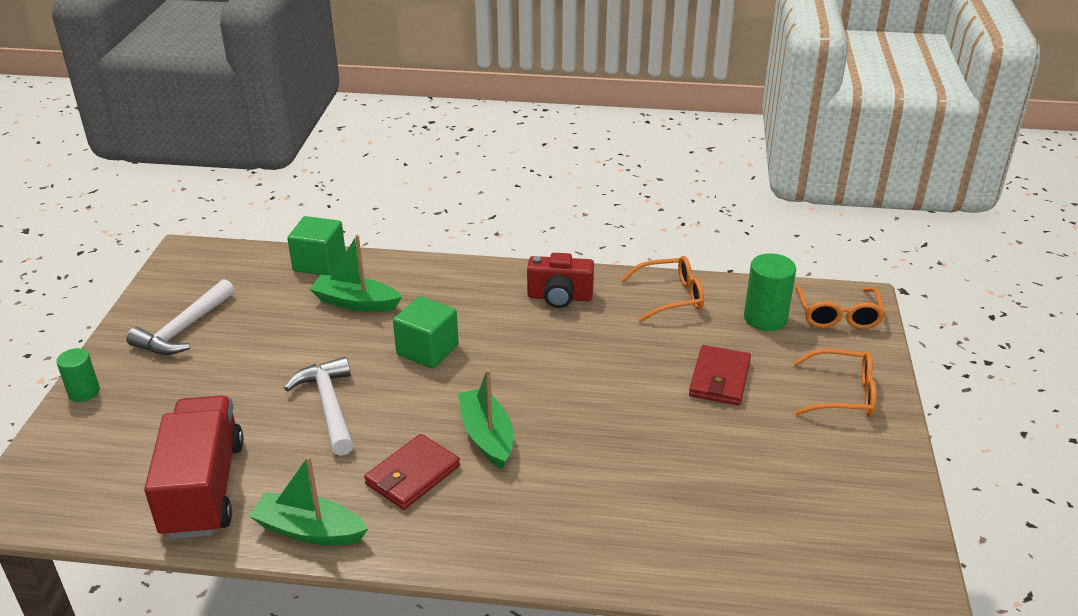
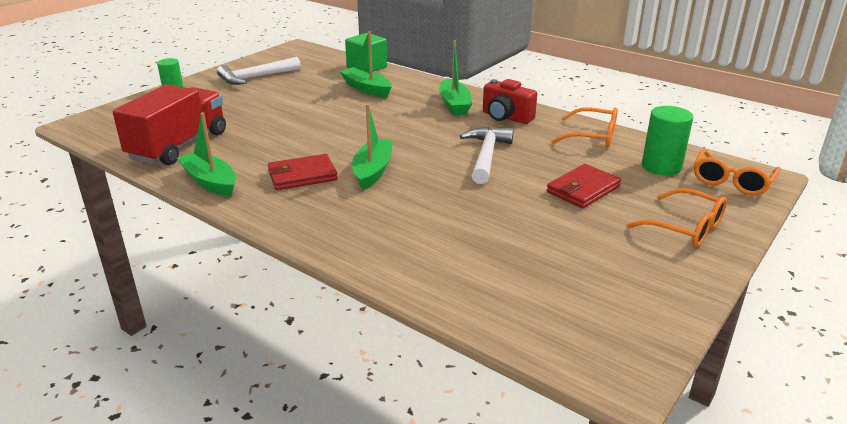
camera: 30 degrees right, 5 degrees down
(329, 406) = (293, 130): white hammer -> white hammer (486, 156)
(427, 350) = (385, 120): green cube -> none
(485, 295) = (454, 104): none -> green boat

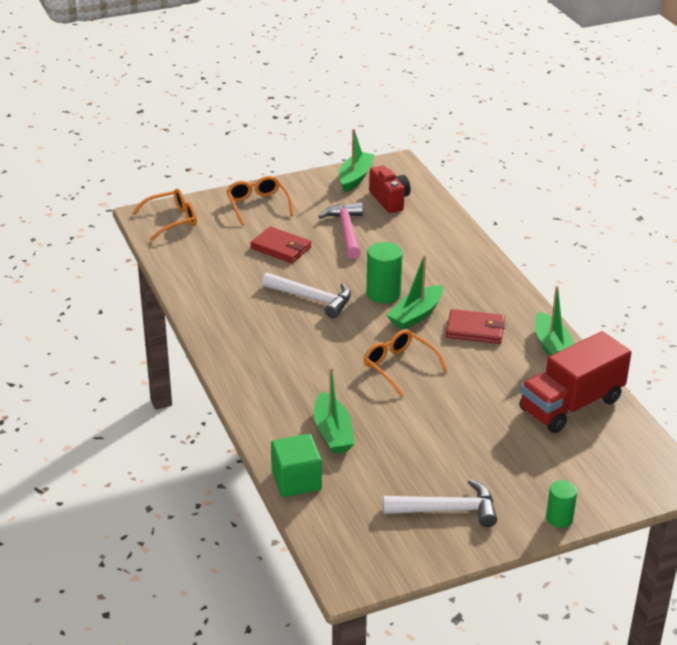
camera: 150 degrees left, 5 degrees up
(454, 104) = (268, 371): green boat -> green boat (355, 177)
(486, 156) = (312, 299): white hammer -> white hammer turned 105 degrees counterclockwise
(506, 117) = (242, 335): red camera -> red camera (389, 200)
(542, 231) = (346, 231): none -> pink hammer
(583, 189) = (281, 248): red wallet -> red wallet turned 45 degrees clockwise
(592, 136) = (202, 288): orange glasses -> orange glasses (399, 366)
(661, 166) = (198, 245): green cylinder -> green cylinder (383, 293)

